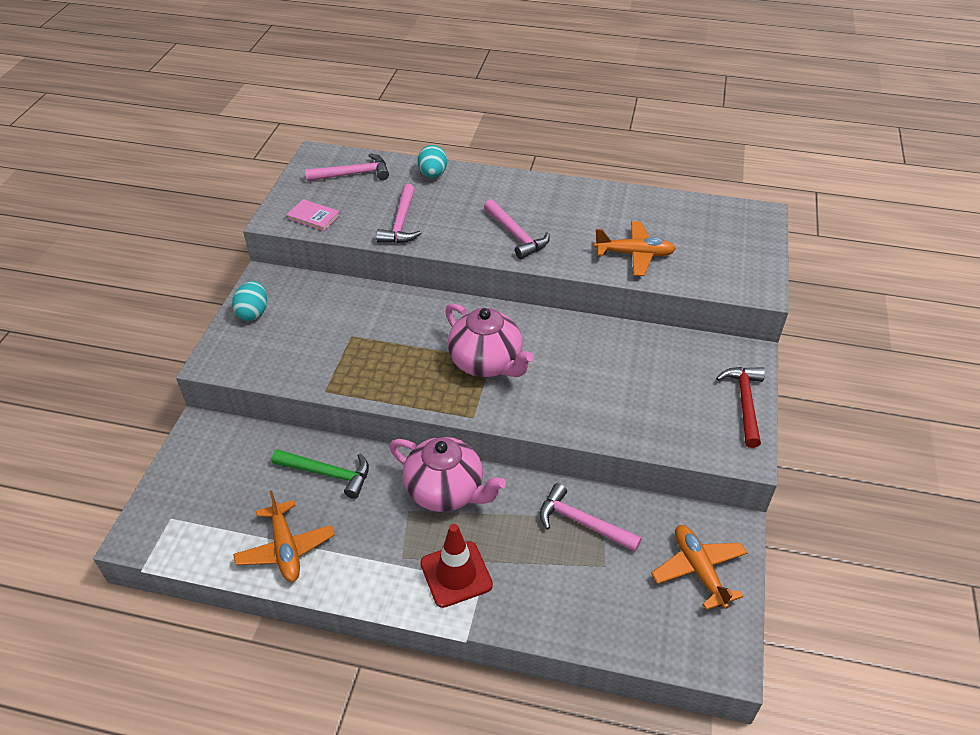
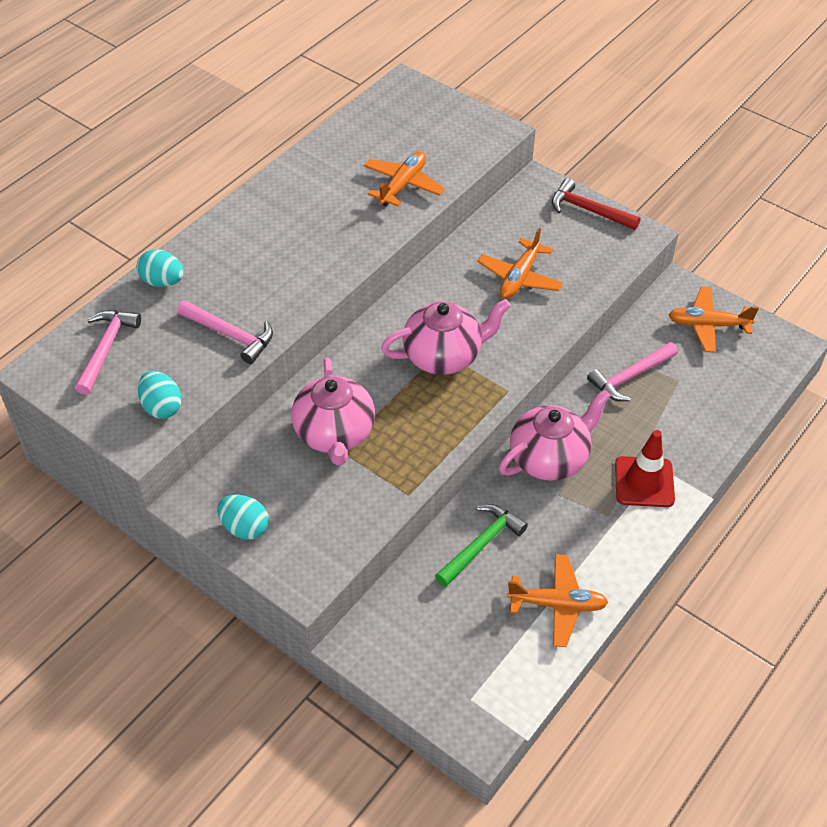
camera: 65 degrees left, 5 degrees up
(313, 217) = (162, 407): pink book -> turquoise egg
(365, 328) = (335, 434): none -> pink teapot
(516, 235) = (316, 254): pink hammer -> none
(615, 381) = (519, 277): none -> orange plane

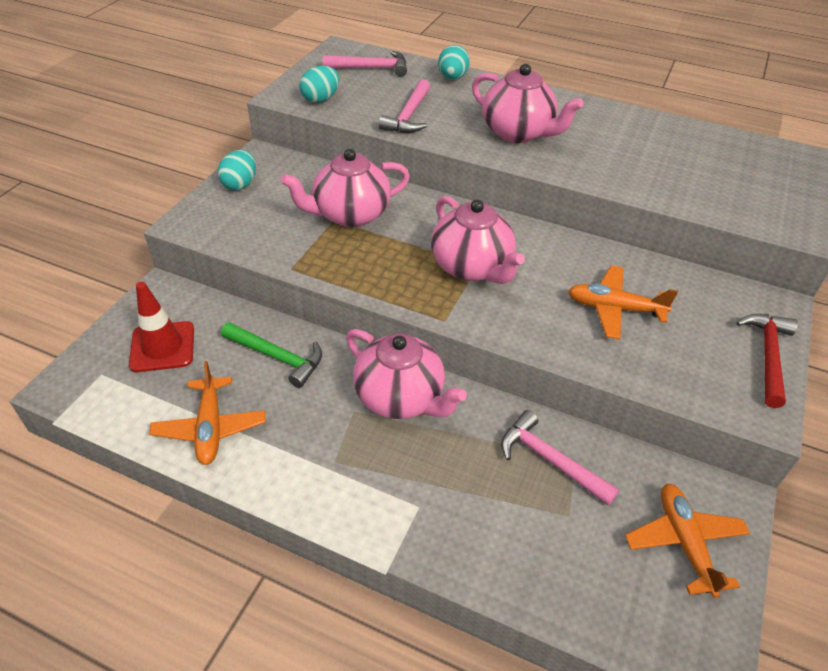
camera: 75 degrees right, 5 degrees down
(297, 257) = (518, 133): none -> pink teapot
(403, 185) = (658, 177): orange plane -> none
(644, 482) = (391, 491): red traffic cone -> red traffic cone (162, 347)

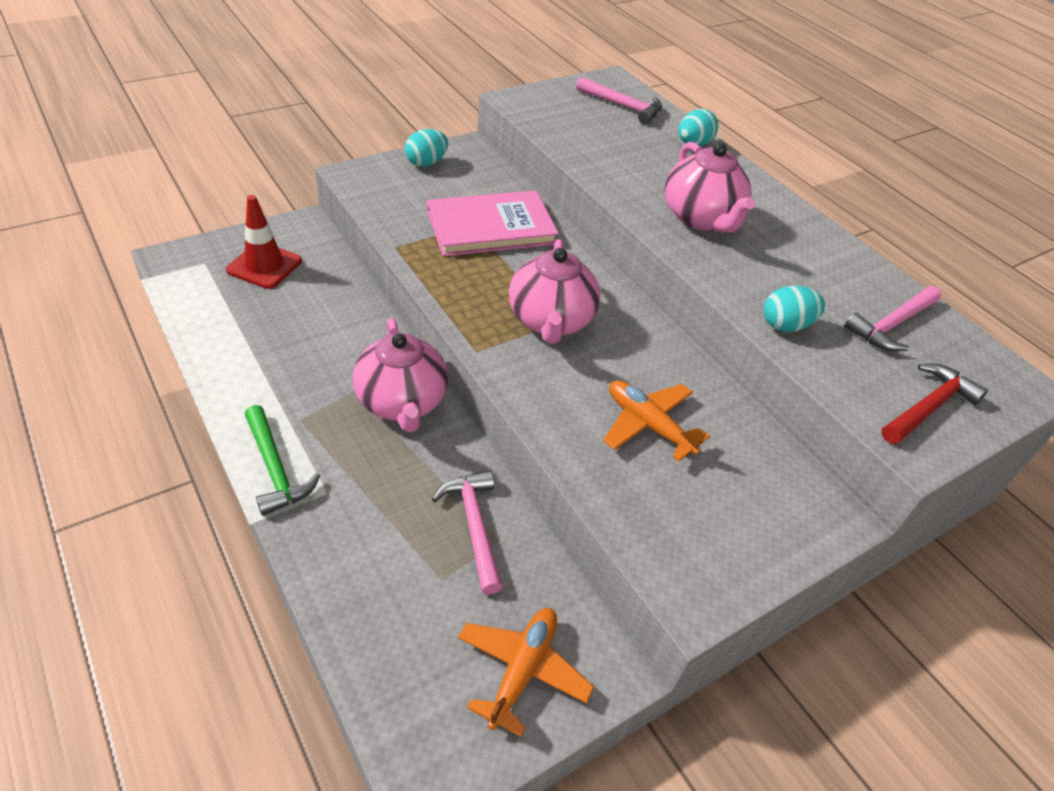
camera: 30 degrees right, 0 degrees up
(210, 427) = (238, 342): orange plane -> none
(277, 357) = (338, 318): green hammer -> green hammer (275, 468)
(320, 99) = (545, 115): turquoise egg -> turquoise egg (786, 325)
(350, 214) = (491, 227): pink teapot -> pink book
(409, 116) = (610, 160): pink hammer -> pink hammer (892, 325)
(767, 356) = (764, 555): red hammer -> red hammer (928, 407)

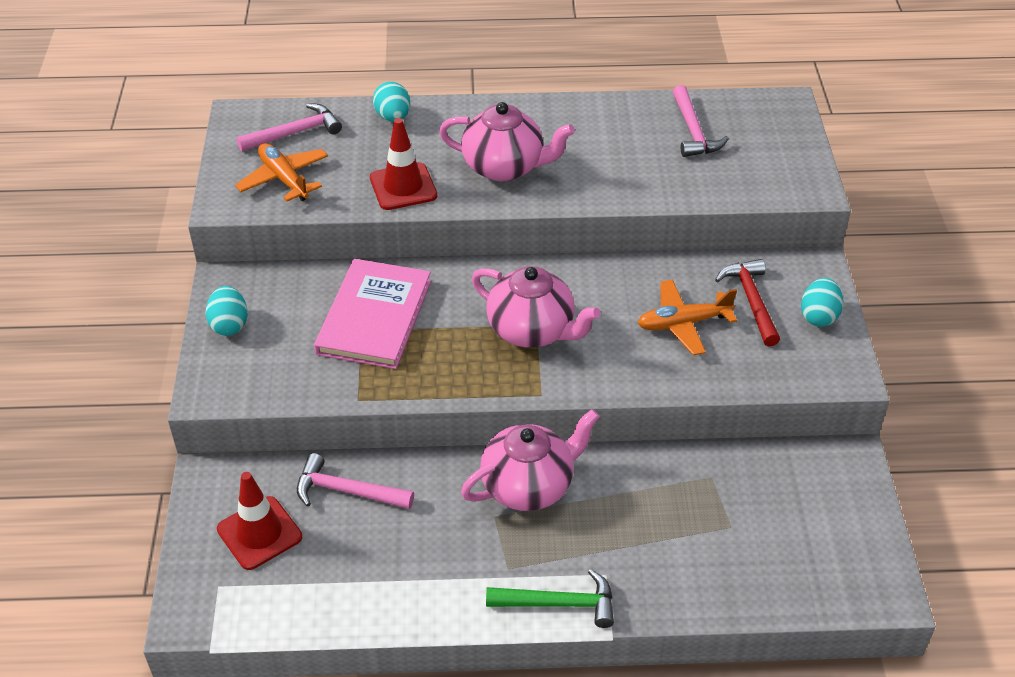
camera: 55 degrees left, 0 degrees up
(402, 402) = (529, 485): pink teapot -> pink teapot turned 45 degrees counterclockwise
(474, 526) = (691, 487): pink hammer -> pink hammer (347, 491)
(522, 671) = (830, 509): orange plane -> orange plane (284, 179)
(618, 172) = (403, 187): none -> red traffic cone
(786, 325) = (662, 187): turquoise egg -> turquoise egg (818, 316)
(928, 407) = (779, 161): red hammer -> red hammer (751, 301)

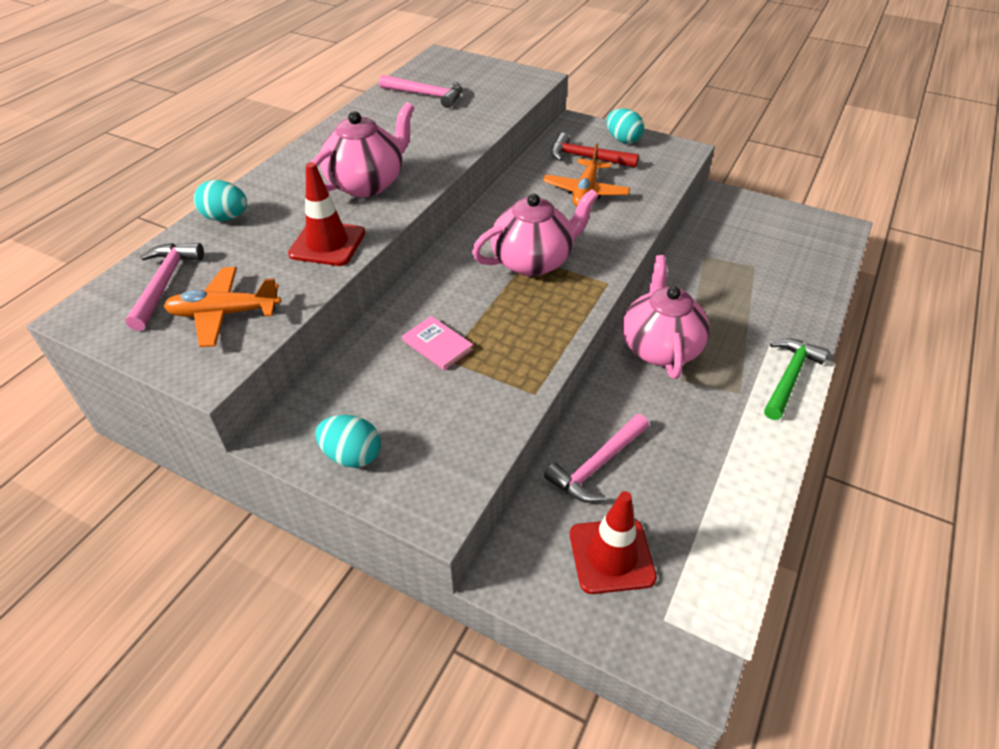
camera: 60 degrees left, 0 degrees up
(374, 317) = (437, 345): pink book -> pink book, size x0.46

